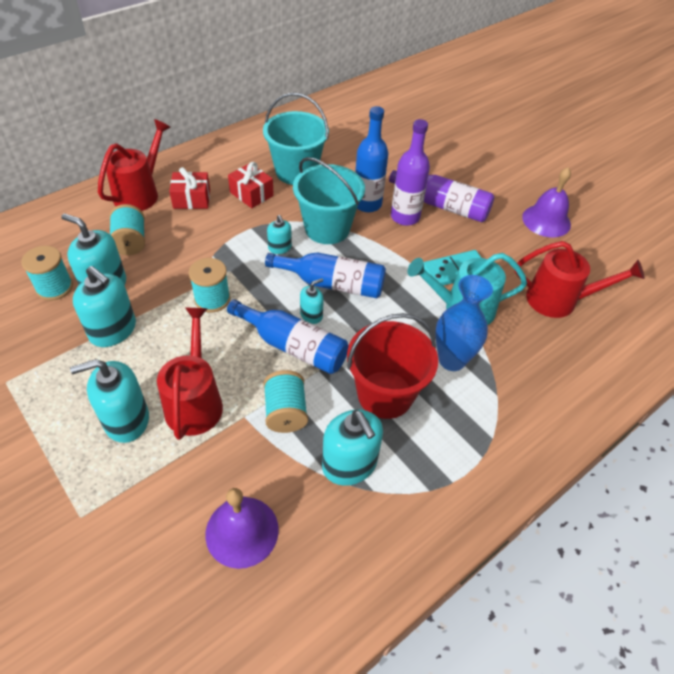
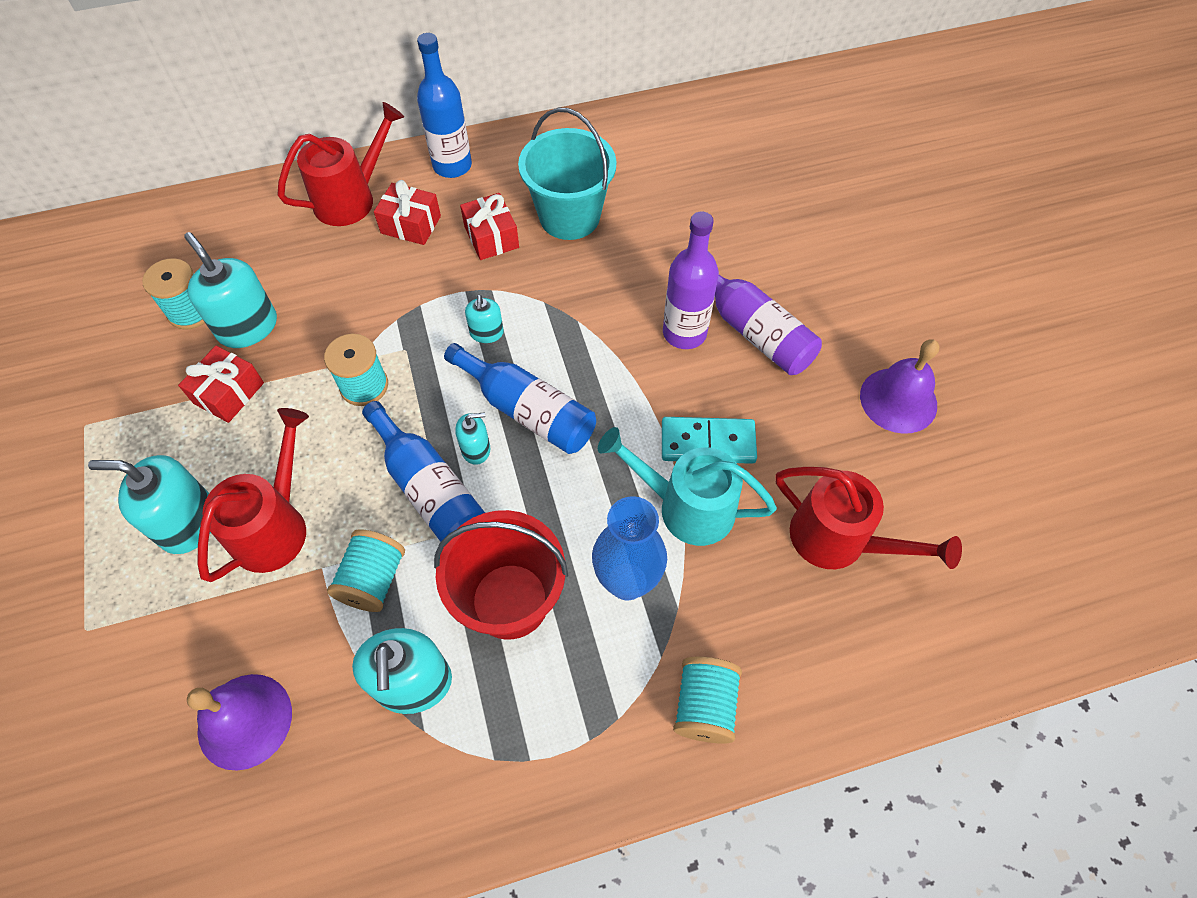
camera: 25 degrees right, 10 degrees up
(113, 330) = (229, 393): turquoise soap dispenser -> red gift
(130, 242) = (306, 270): turquoise spool -> turquoise spool (704, 705)
(327, 228) = (565, 321): turquoise bucket -> none
(367, 204) = (641, 296): blue bottle -> blue bottle (452, 166)

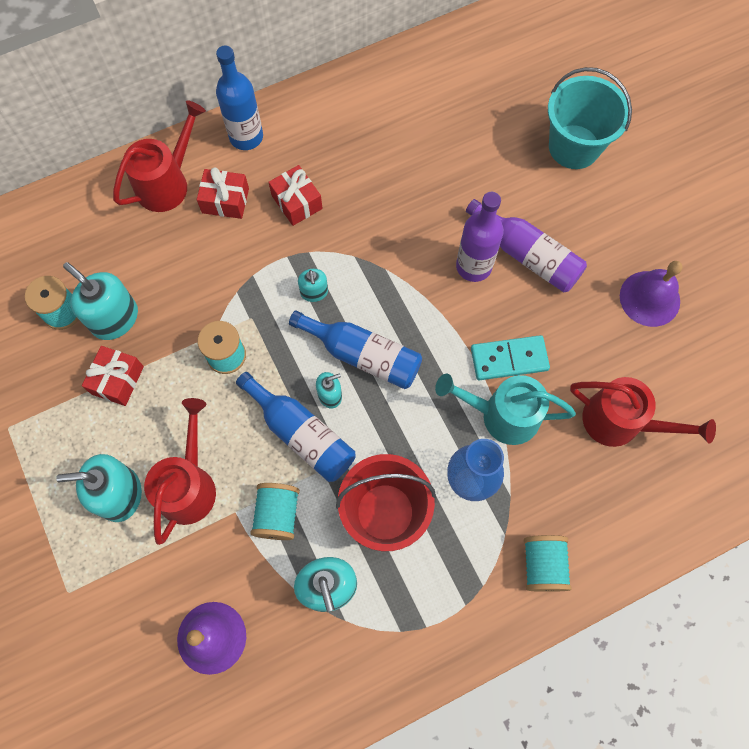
camera: 10 degrees left, 10 degrees up
(569, 216) = (358, 172): turquoise bucket -> turquoise bucket (574, 147)

